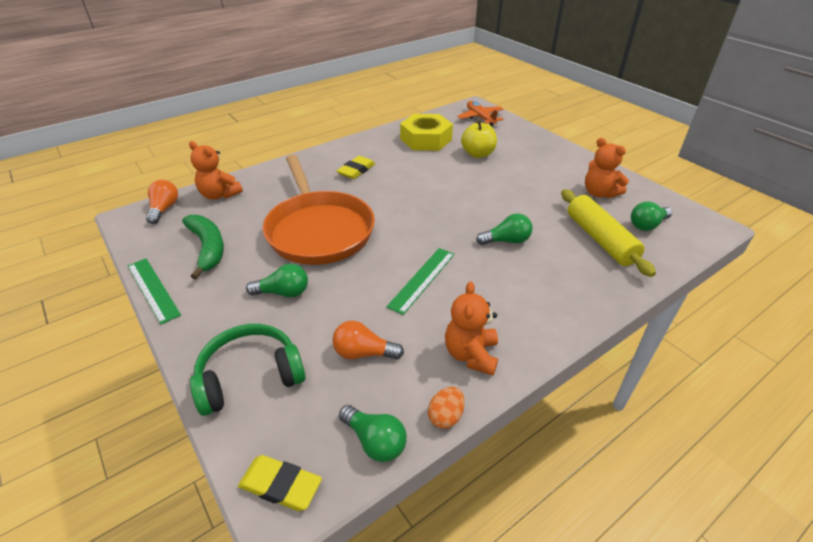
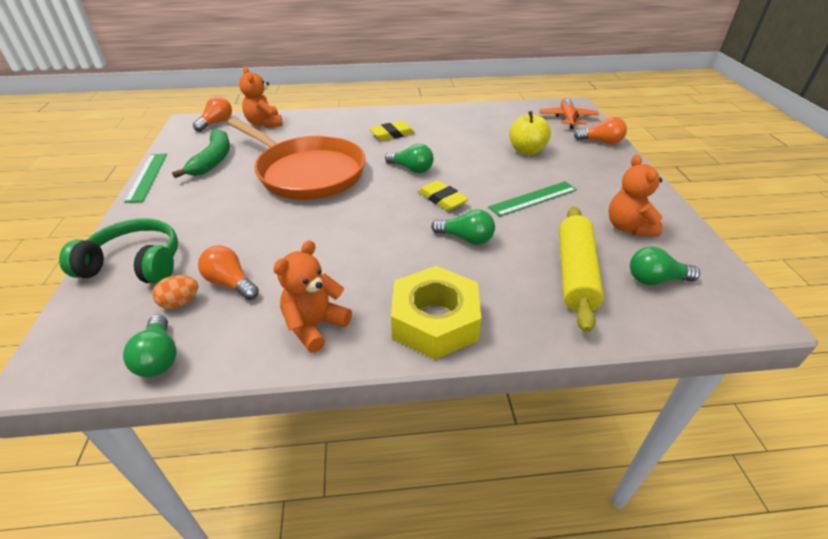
camera: 30 degrees right, 0 degrees up
(280, 485) = (63, 354): yellow eraser -> yellow eraser (442, 199)
(283, 292) = (227, 212): green light bulb -> green light bulb (412, 169)
(319, 230) = (307, 173): orange pan -> orange pan turned 60 degrees counterclockwise
(422, 279) = (346, 243): green ruler -> green ruler (533, 198)
(426, 139) = (487, 124): yellow nut -> yellow nut (435, 321)
(445, 416) = (233, 367): orange egg -> orange egg (180, 302)
(521, 131) = (601, 142): none -> orange light bulb

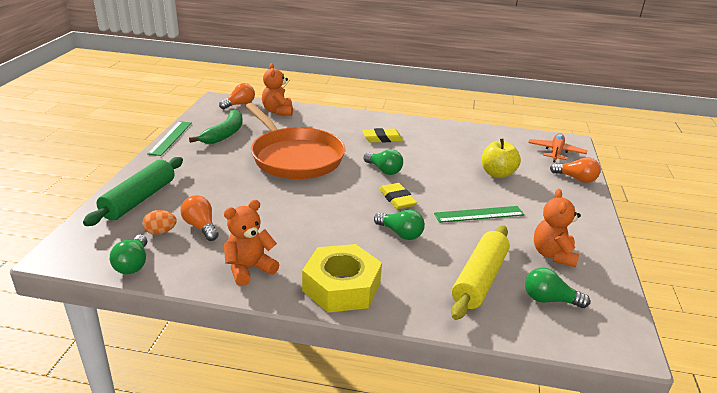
camera: 15 degrees right, 10 degrees down
(135, 264) = (139, 199): green headphones -> green rolling pin

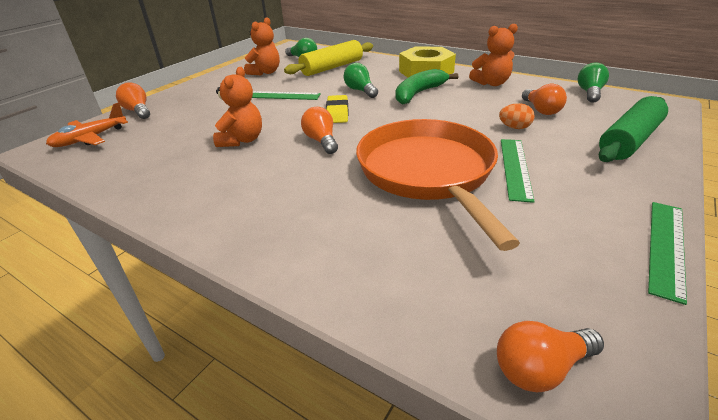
camera: 155 degrees left, 5 degrees up
(160, 232) = (580, 110): orange egg -> orange egg (514, 127)
(225, 134) = (552, 241): green banana -> green banana (419, 93)
(236, 167) = (515, 168): none -> green ruler
(278, 111) = (431, 306): orange teddy bear -> orange teddy bear (242, 140)
(382, 138) = (273, 189): yellow eraser -> none
(384, 170) = (321, 141): green light bulb -> orange light bulb
(497, 174) = (203, 123): yellow apple -> none

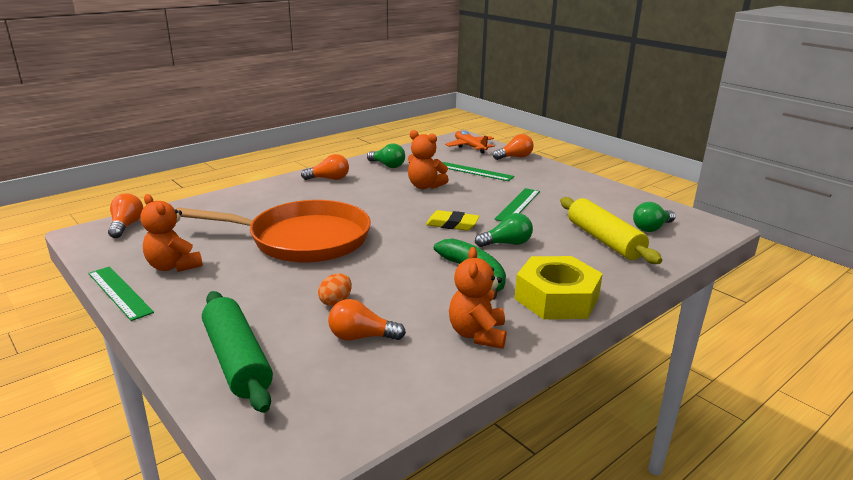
camera: 105 degrees right, 10 degrees down
(265, 72) = (600, 204): orange teddy bear -> orange teddy bear (174, 266)
(321, 141) = (396, 211): orange light bulb -> orange light bulb (329, 179)
(515, 168) = (268, 275): green ruler -> green ruler (475, 171)
(589, 93) = (380, 407): green light bulb -> green light bulb (387, 165)

